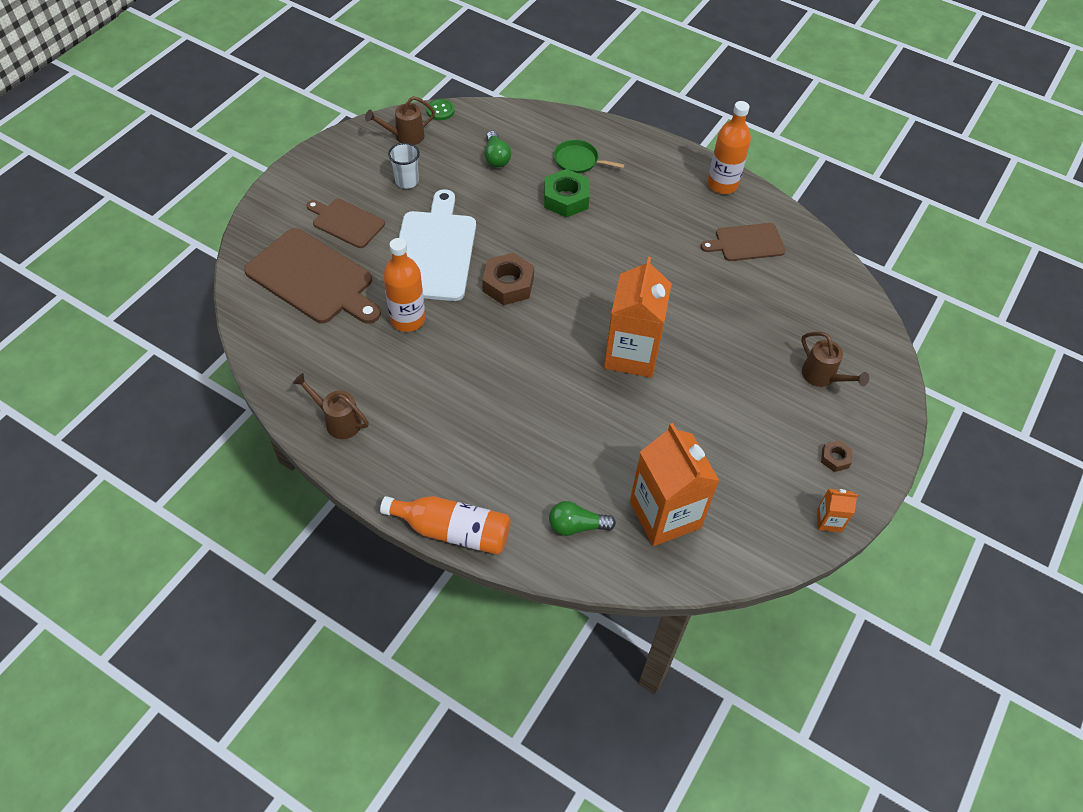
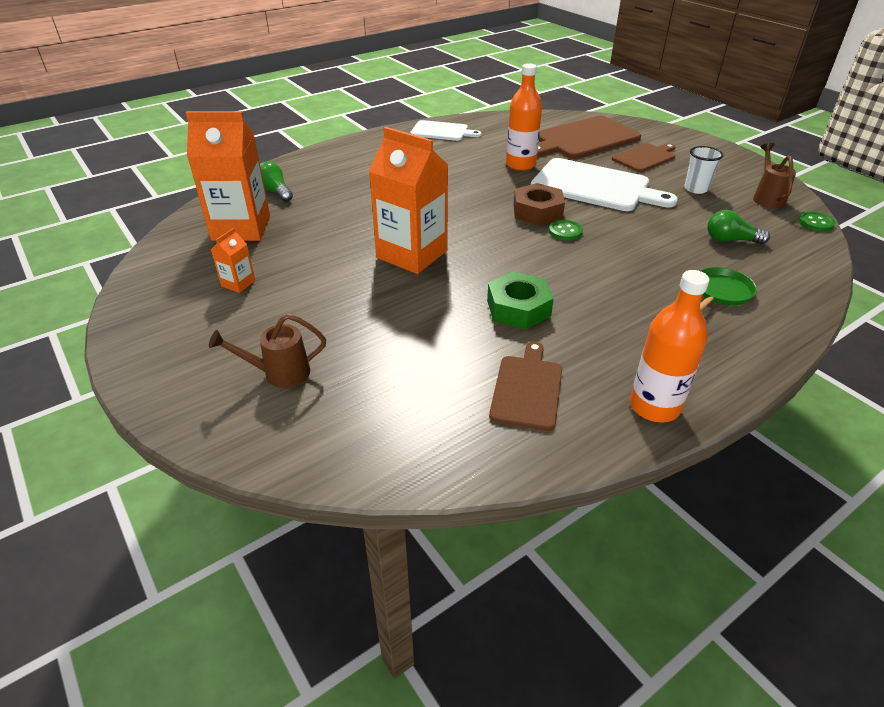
camera: 115 degrees right, 15 degrees down
(338, 421) = (442, 131): brown watering can -> white cutting board
(453, 531) = (321, 151): orange bottle -> none
(535, 258) = (565, 231): none -> green button
(566, 199) = (651, 268): green nut -> green nut (518, 308)
(576, 526) = (275, 191): green light bulb -> green light bulb turned 60 degrees counterclockwise
(829, 520) = (133, 310): orange carton -> orange carton (238, 283)
(835, 458) = (182, 340): brown nut -> none

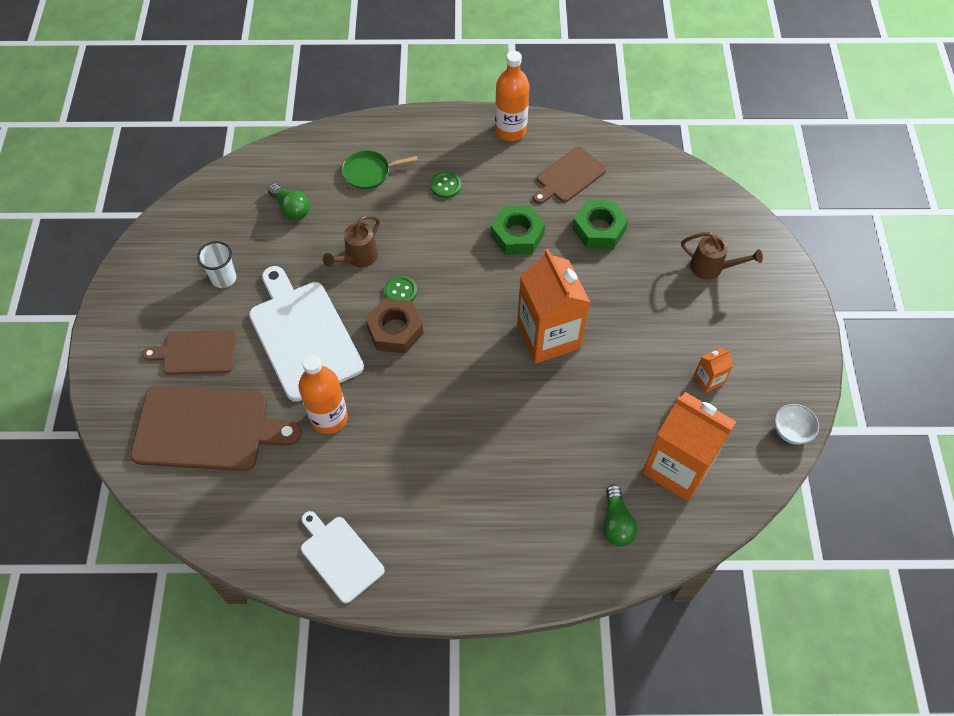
camera: 145 degrees left, 20 degrees up
(139, 281) = (791, 431): none -> white bowl
(440, 351) = (599, 229): none -> green nut
(767, 198) = (187, 232): brown watering can -> brown watering can (358, 258)
(815, 223) = (202, 187): green button -> green button (446, 186)

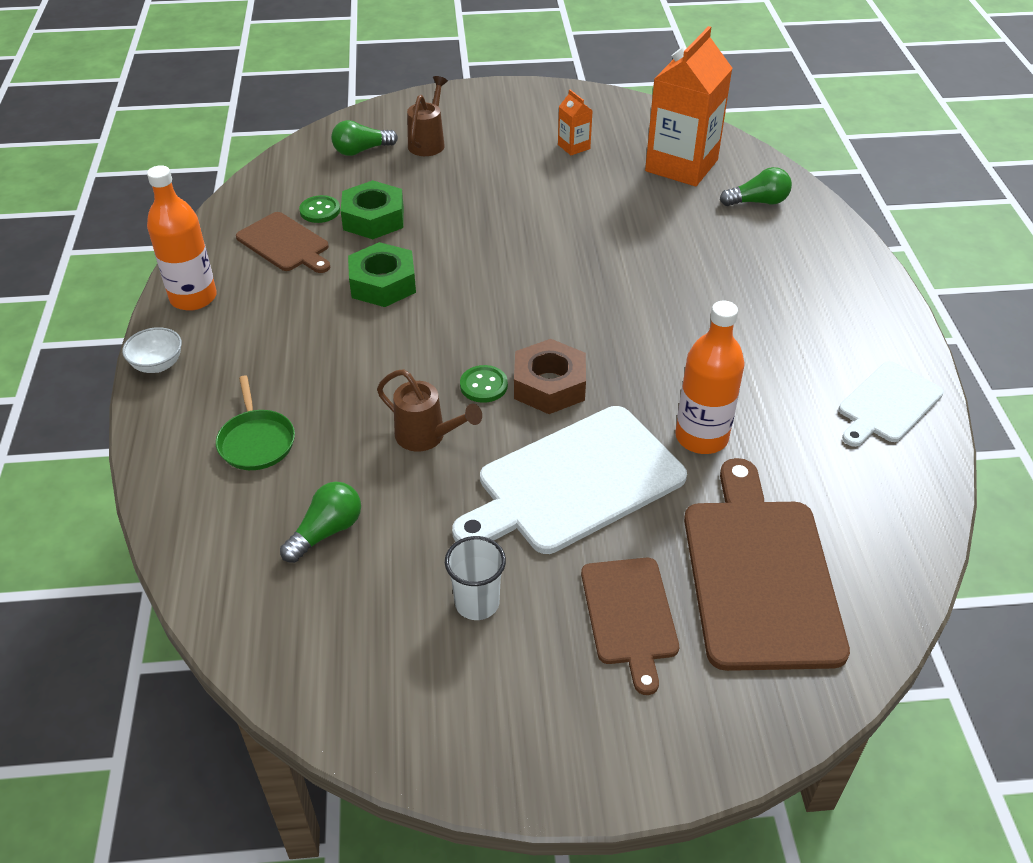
camera: 95 degrees left, 15 degrees down
(446, 186) = (291, 355): green button -> green button (320, 211)
(548, 336) = (537, 253): orange carton -> none
(697, 221) = (361, 150): none -> green light bulb
(791, 431) = (621, 103): white bowl -> white bowl (158, 365)

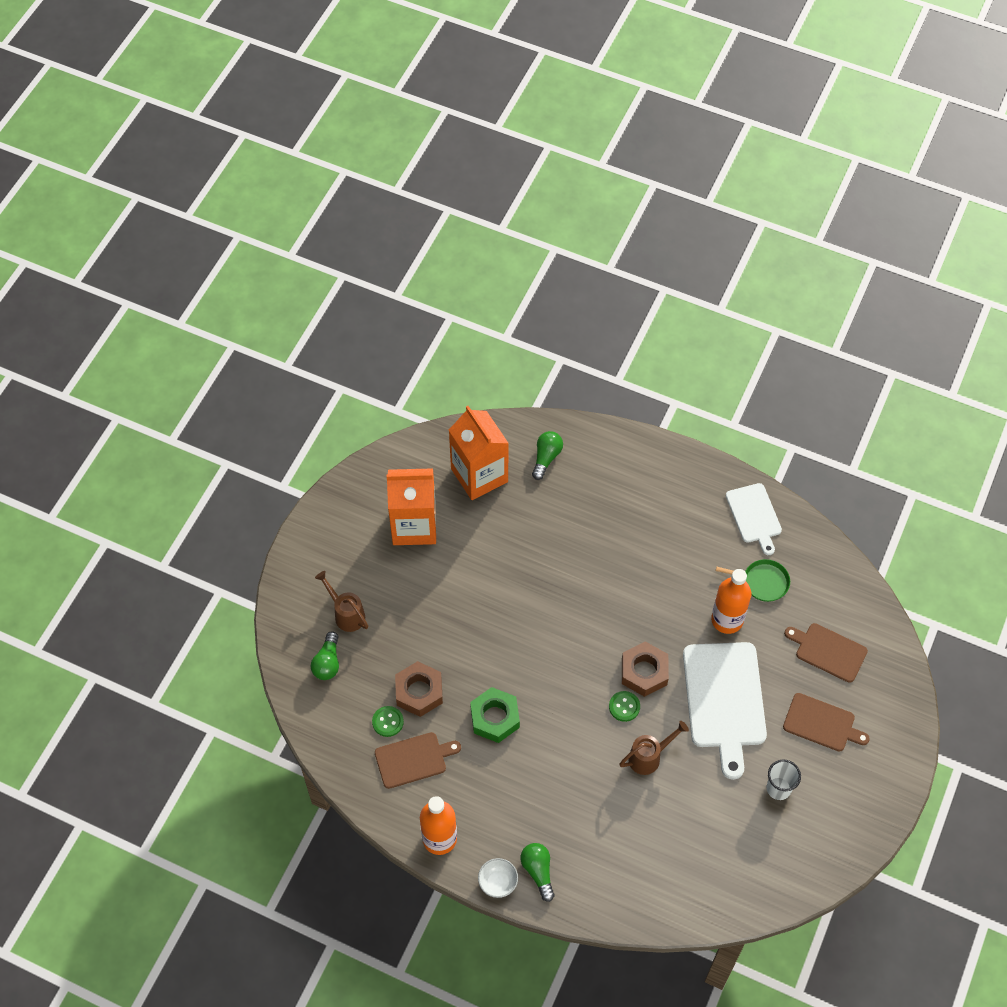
camera: 60 degrees left, 15 degrees up
(256, 441) = (601, 849): green pan -> green pan (762, 582)
(326, 531) = (692, 840): green light bulb -> green light bulb (538, 871)
(373, 218) = (419, 692): green nut -> brown nut
(574, 147) = (414, 526): orange carton -> orange carton, size x2.29
(759, 574) = (828, 651): brown cutting board -> brown cutting board, size x0.58

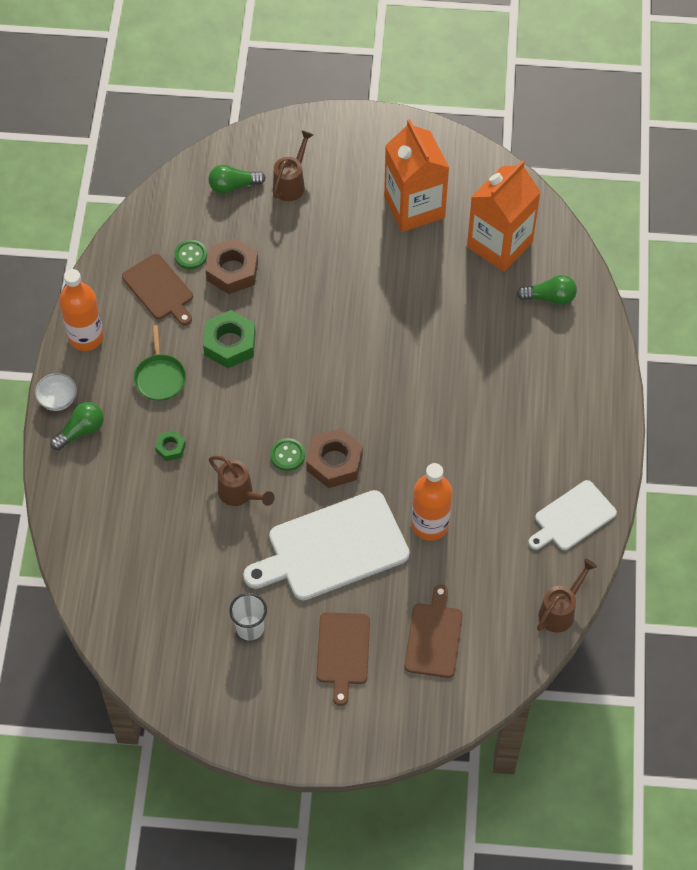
camera: 70 degrees right, 0 degrees up
(583, 800) = (170, 448): none -> green nut
(762, 582) = (492, 548): green pan -> green pan (160, 377)
(832, 554) = (560, 611): none -> brown watering can

